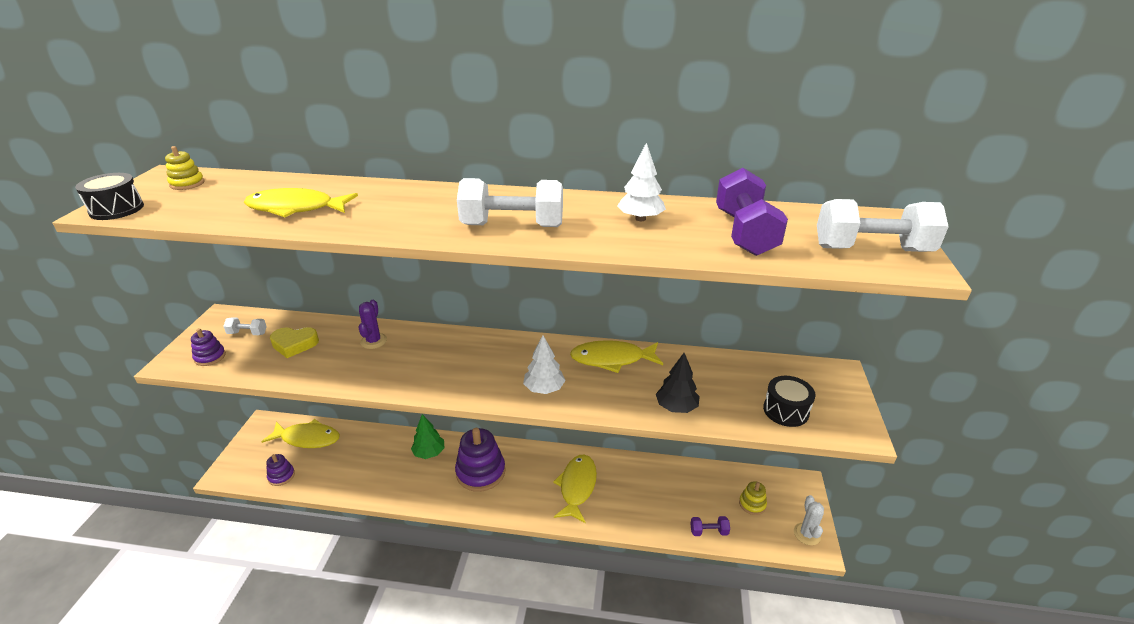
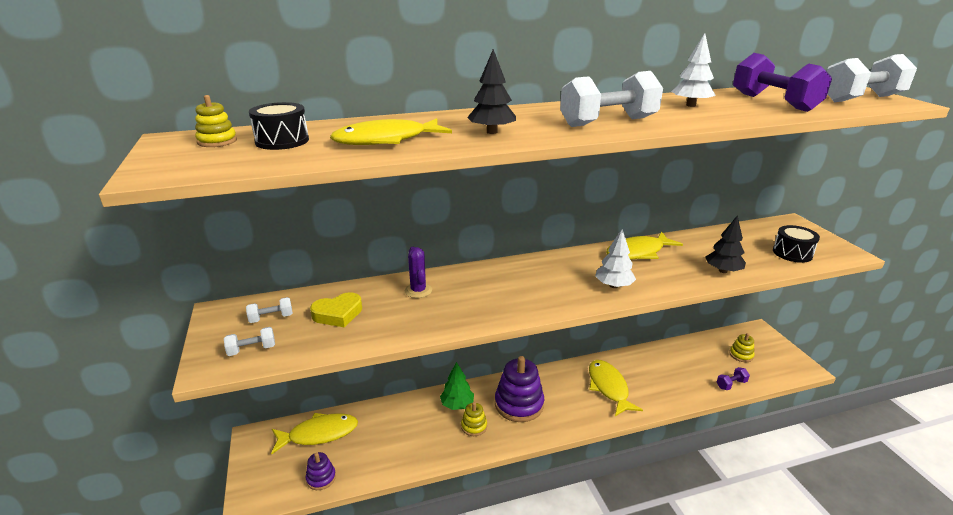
camera: 25 degrees left, 5 degrees down
(116, 209) = (170, 171): black drum -> black drum (282, 141)
(210, 357) = (252, 350): purple stacking toy -> white dumbbell
(390, 216) = (492, 132): none -> black tree
(426, 478) = (474, 426): none -> yellow stacking toy
(807, 534) = (792, 362): white cactus -> none

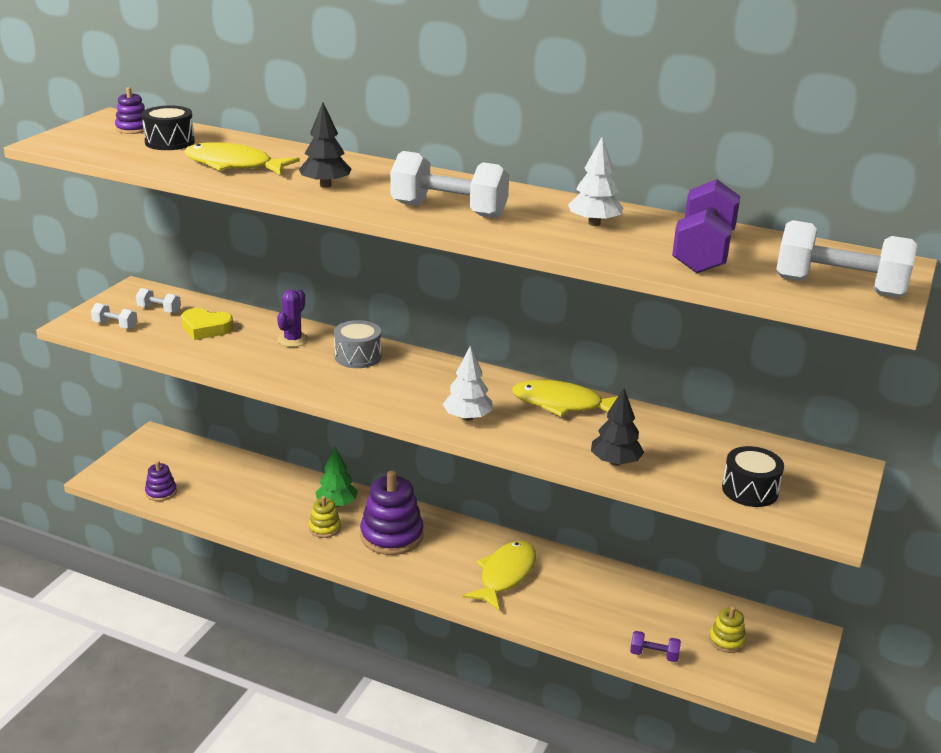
camera: 40 degrees right, 0 degrees up
(217, 141) = (133, 129): yellow stacking toy -> purple stacking toy
(319, 434) = (200, 461): yellow fish -> none
(481, 281) = (358, 356): none -> grey drum

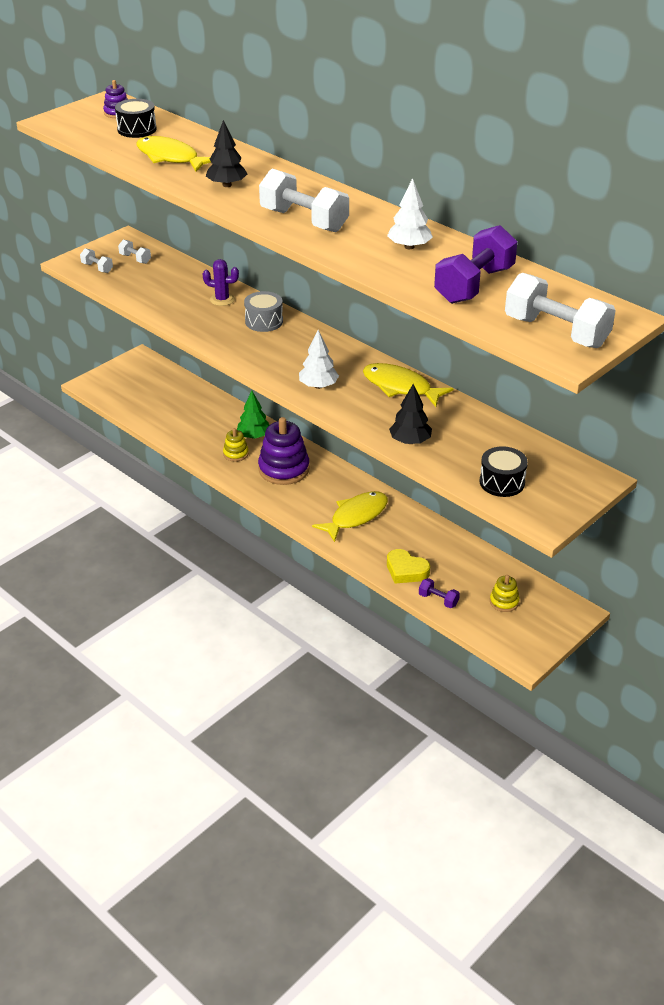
camera: 20 degrees right, 10 degrees up
(161, 492) = (127, 403): purple stacking toy -> none
(206, 328) = (162, 280): yellow heart -> yellow heart (406, 570)
(293, 340) = (222, 299): purple cactus -> purple cactus turned 60 degrees clockwise

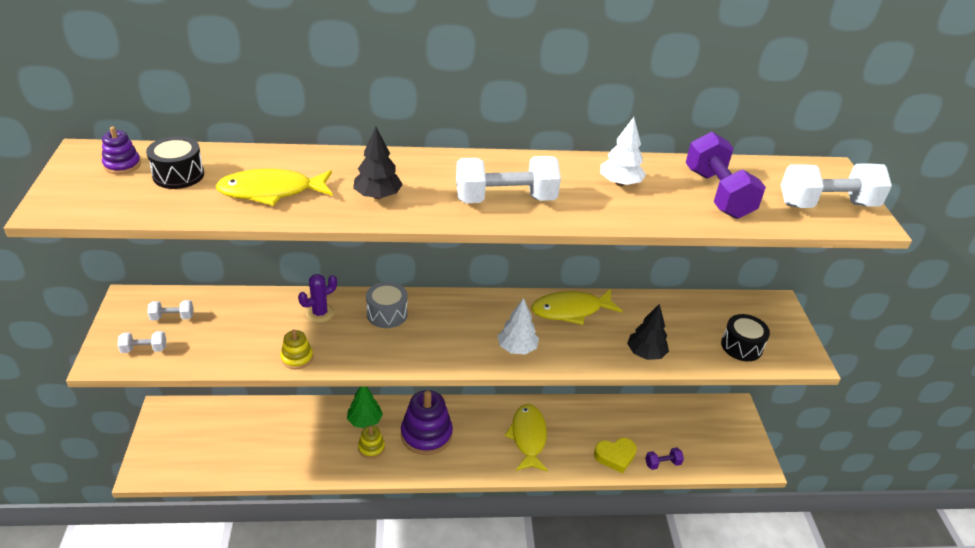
camera: 50 degrees left, 0 degrees up
(504, 602) = (695, 432): yellow stacking toy -> yellow stacking toy (297, 358)

